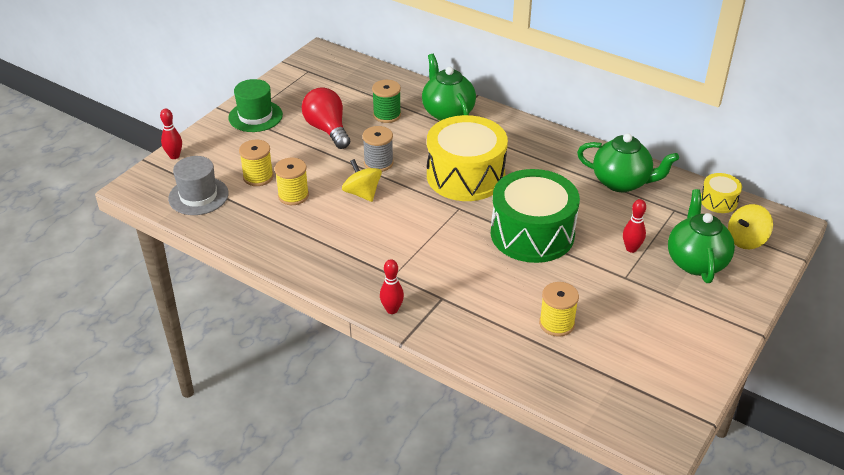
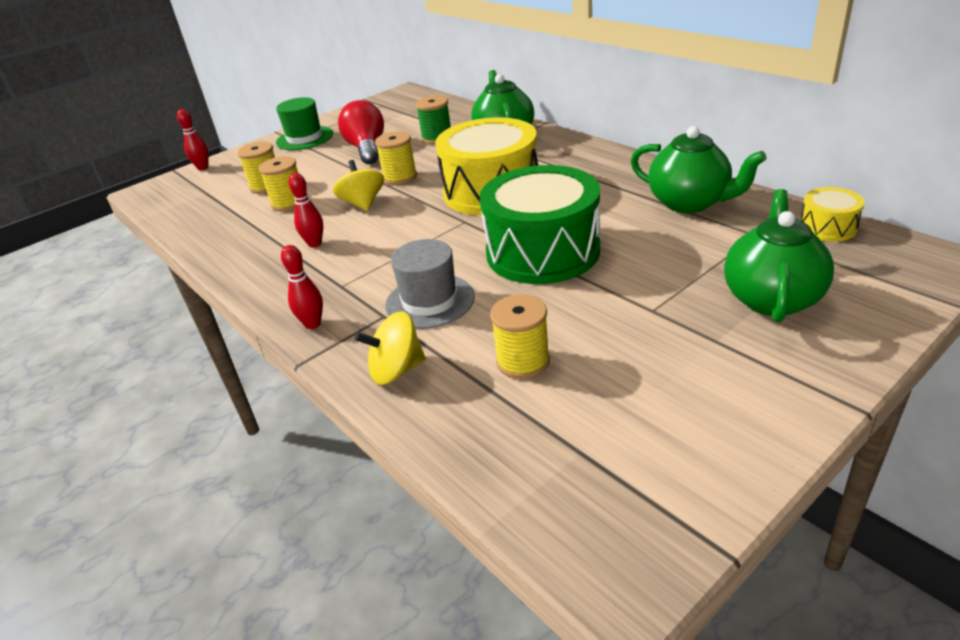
camera: 20 degrees right, 5 degrees down
(198, 196) = (195, 200): grey hat -> grey hat (430, 301)
(378, 163) = (400, 177): grey spool -> yellow spool
(631, 249) = (675, 276): red bowling pin -> red bowling pin (315, 244)
(746, 240) = (862, 275): yellow spinning top -> yellow spinning top (396, 370)

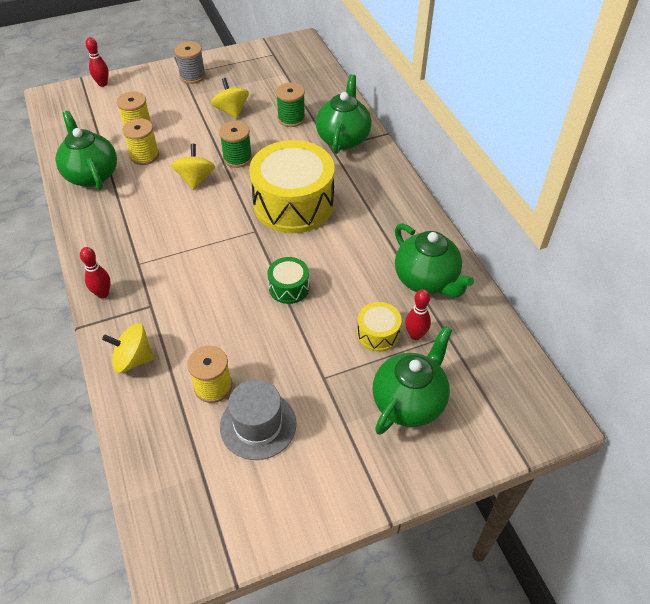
camera: 15 degrees right, 15 degrees up
(232, 233) = (91, 175): none -> green teapot
(304, 138) = (192, 76): green hat -> grey spool
(315, 244) = (141, 211): red bowling pin -> red bowling pin (415, 335)
(367, 149) = (231, 111): red light bulb -> yellow spinning top
(400, 177) = (237, 158): yellow spool -> green spool
(430, 301) = (186, 304): grey hat -> grey hat (258, 425)
(542, 251) = (289, 287): green drum -> green drum, size x0.45
(827, 227) = (504, 351): yellow drum -> yellow drum (378, 334)

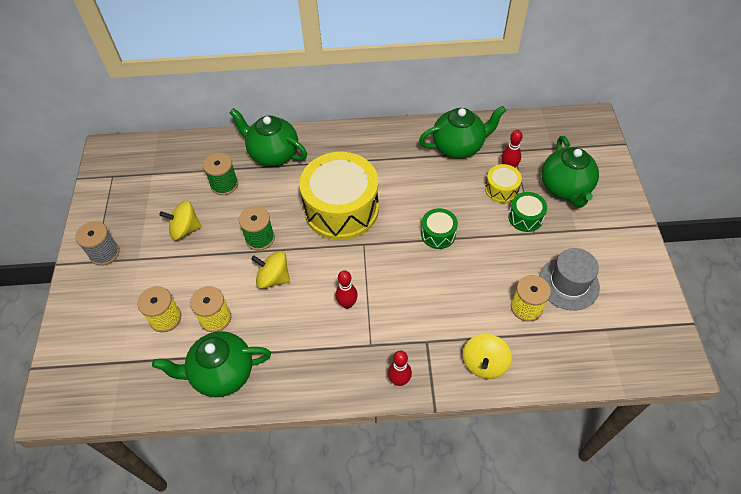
camera: 70 degrees left, 5 degrees up
(102, 84) = (61, 345): red bowling pin -> red bowling pin (347, 304)
(343, 365) = (525, 217): none -> green drum
(409, 401) = (565, 188): green teapot -> green teapot turned 150 degrees counterclockwise

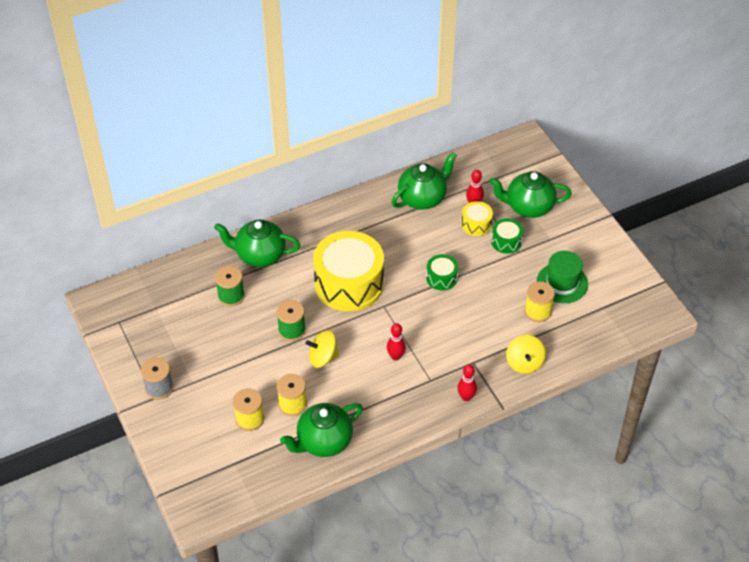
camera: 25 degrees left, 5 degrees down
(185, 229) = (220, 345): yellow spinning top -> none
(565, 188) = (528, 207): green teapot -> green teapot turned 120 degrees clockwise
(568, 284) = (562, 283): grey hat -> green hat

